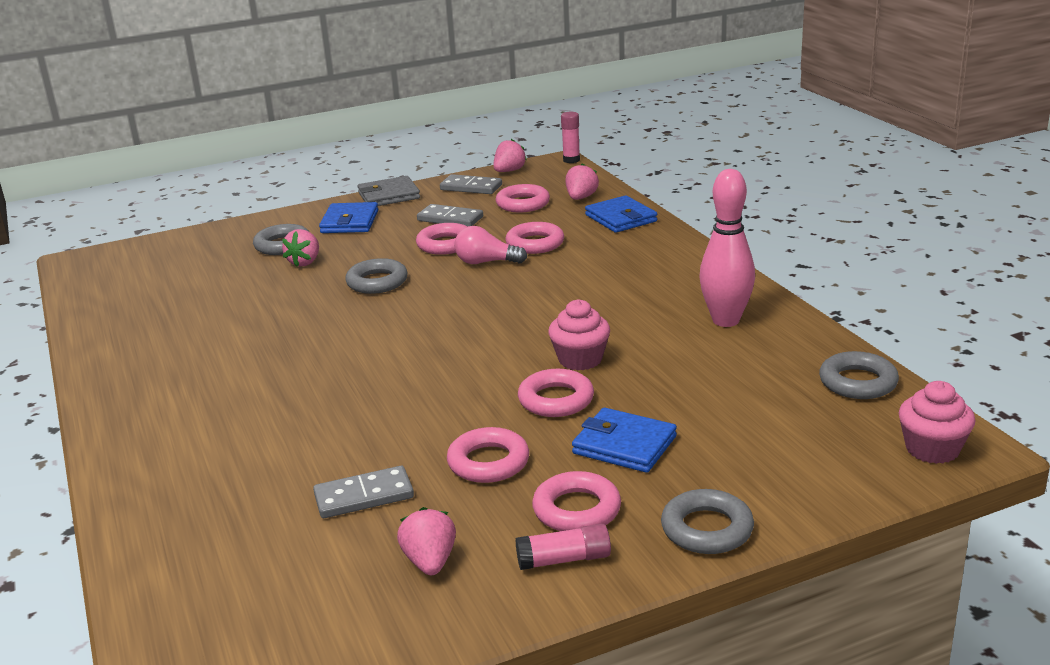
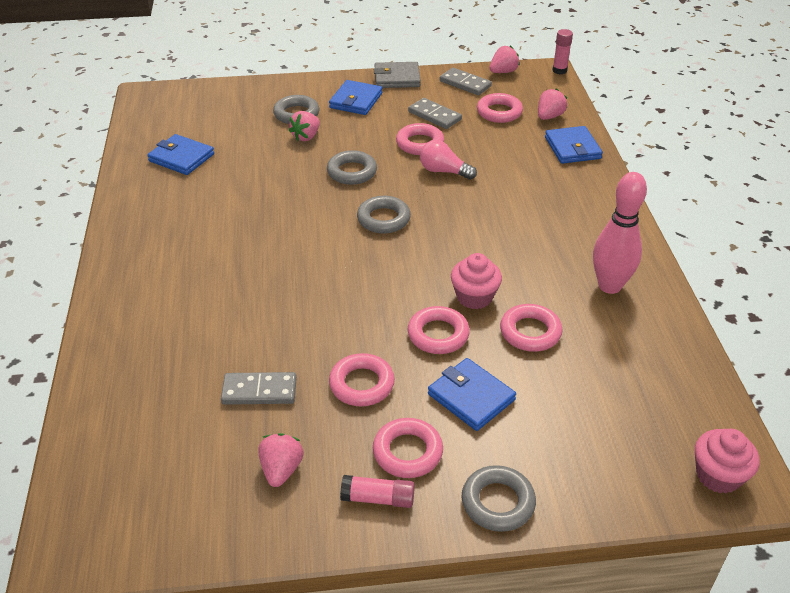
camera: 15 degrees right, 15 degrees up
(154, 308) = (181, 158): none -> blue wallet
(535, 243) = (490, 160): pink ring -> pink ring (530, 332)
(858, 382) = (689, 384): grey ring -> grey ring (383, 219)

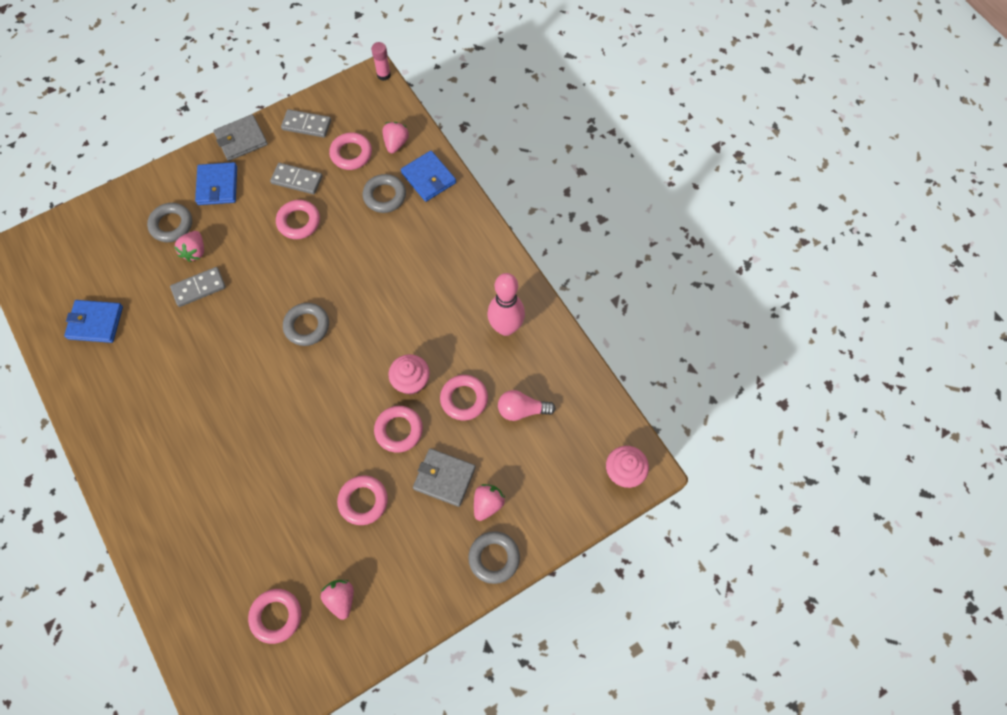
camera: 25 degrees left, 25 degrees up
(259, 391) = (292, 540): grey domino -> grey domino (199, 288)
(352, 172) = (256, 281): grey ring -> grey ring (384, 196)
(378, 498) = (416, 591): pink glue stick -> none
(407, 452) = (420, 545): pink ring -> pink ring (276, 616)
(444, 171) = (333, 249): pink light bulb -> pink light bulb (522, 410)
(471, 397) = (444, 478): blue wallet -> grey wallet
(503, 72) = (334, 95): pink strawberry -> pink strawberry (487, 504)

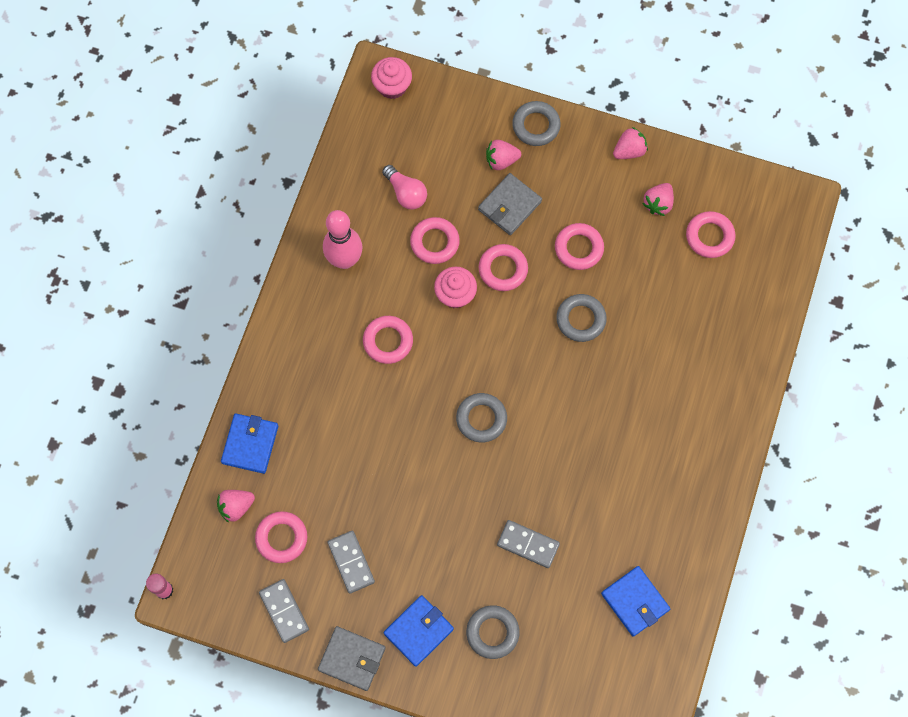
camera: 130 degrees left, 5 degrees up
(195, 251) = (499, 583): pink strawberry -> pink strawberry (629, 151)
(299, 222) = (392, 519): pink ring -> pink ring (388, 341)
(384, 196) = (301, 466): grey ring -> grey ring (581, 319)
(444, 478) = (509, 206): grey wallet -> grey wallet turned 60 degrees clockwise

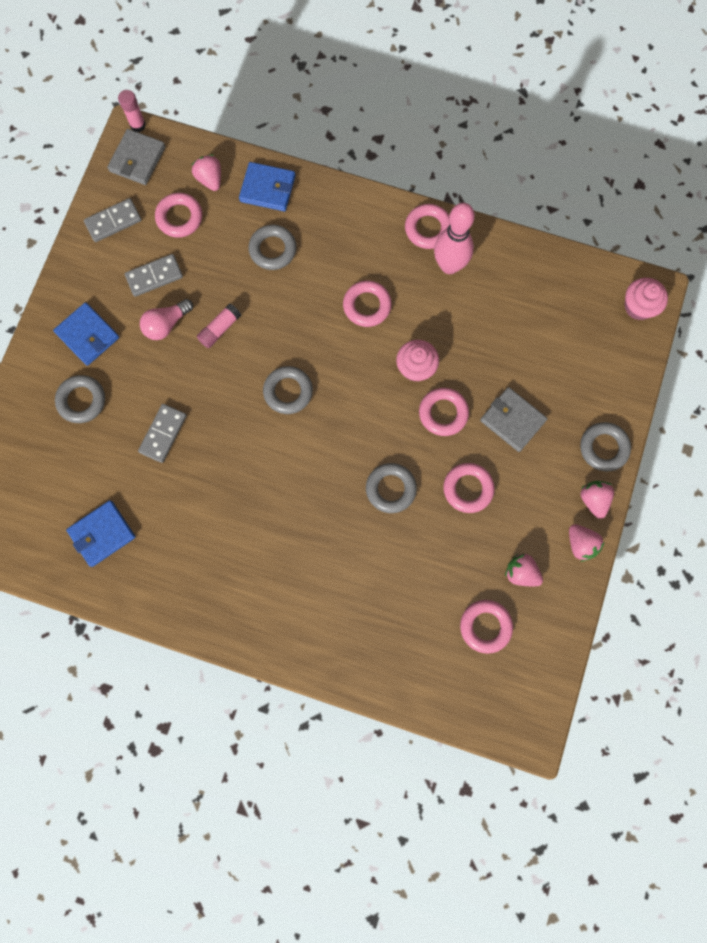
camera: 90 degrees right, 5 degrees up
(322, 437) = (273, 249): none -> grey ring
(352, 659) = (67, 279): grey wallet -> grey wallet (137, 159)
(406, 193) = (522, 321): pink light bulb -> pink light bulb (166, 324)
(412, 490) = (220, 329): none -> pink glue stick
(434, 242) = (470, 348): pink ring -> pink ring (428, 229)
(501, 160) = (562, 412): pink strawberry -> pink strawberry (593, 500)

